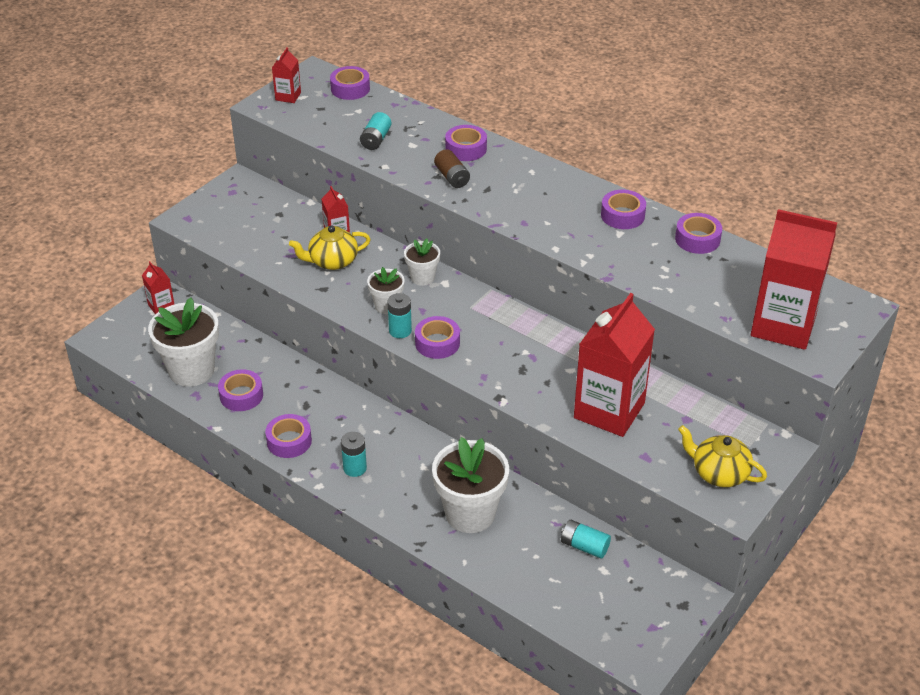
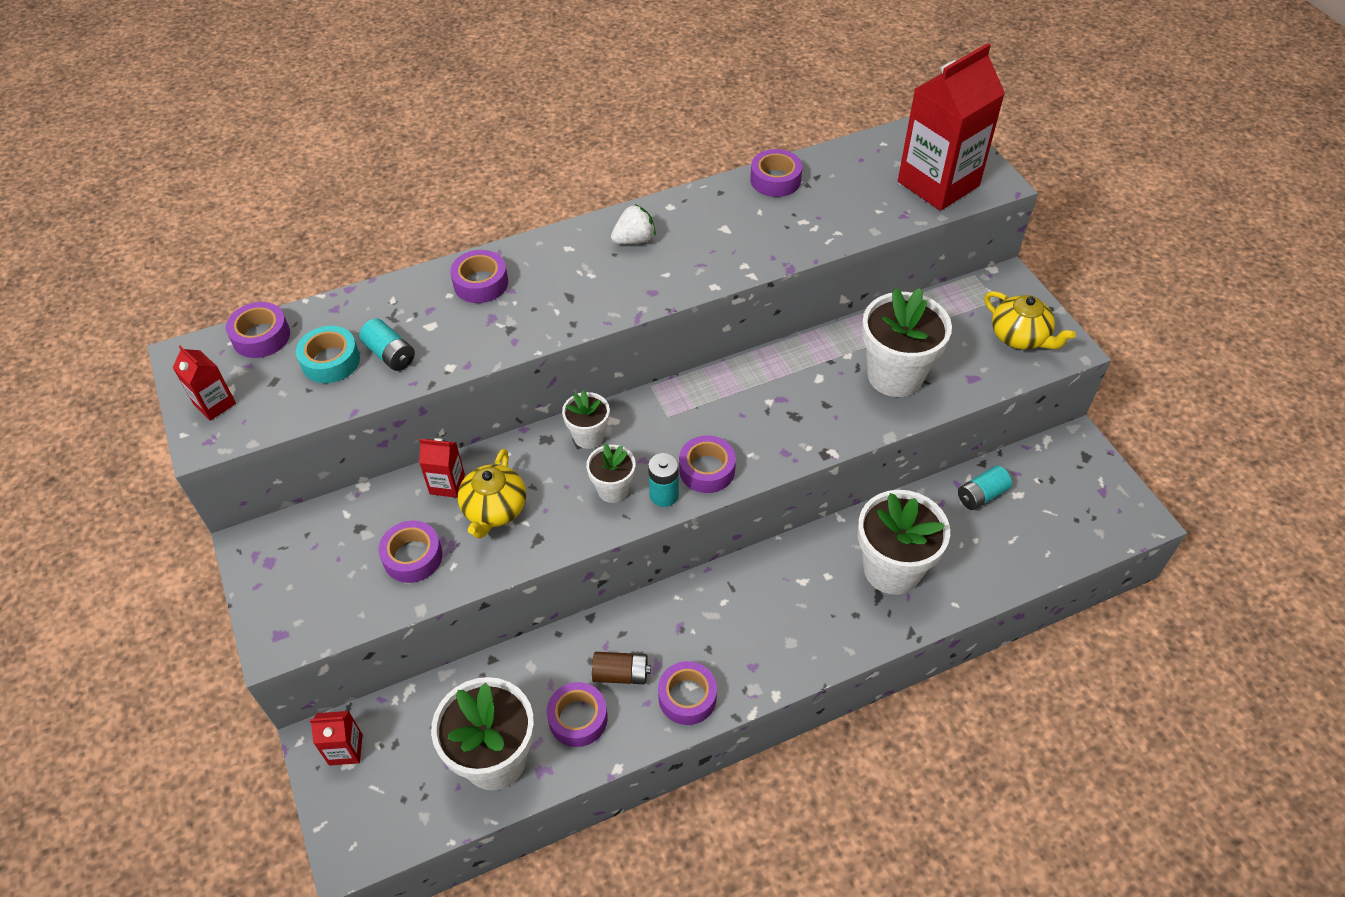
camera: 60 degrees left, 10 degrees up
(352, 121) = (330, 361): none -> turquoise tape
(355, 468) = (768, 647): turquoise battery -> none
(452, 177) = (523, 317): brown battery -> brown battery (621, 674)
(567, 196) = (634, 240): none -> white strawberry
(609, 410) = (895, 375): red carton -> white flower pot
(622, 215) = (698, 214): purple tape -> purple tape (413, 557)
(719, 473) = (1020, 337): yellow teapot -> yellow teapot turned 105 degrees counterclockwise

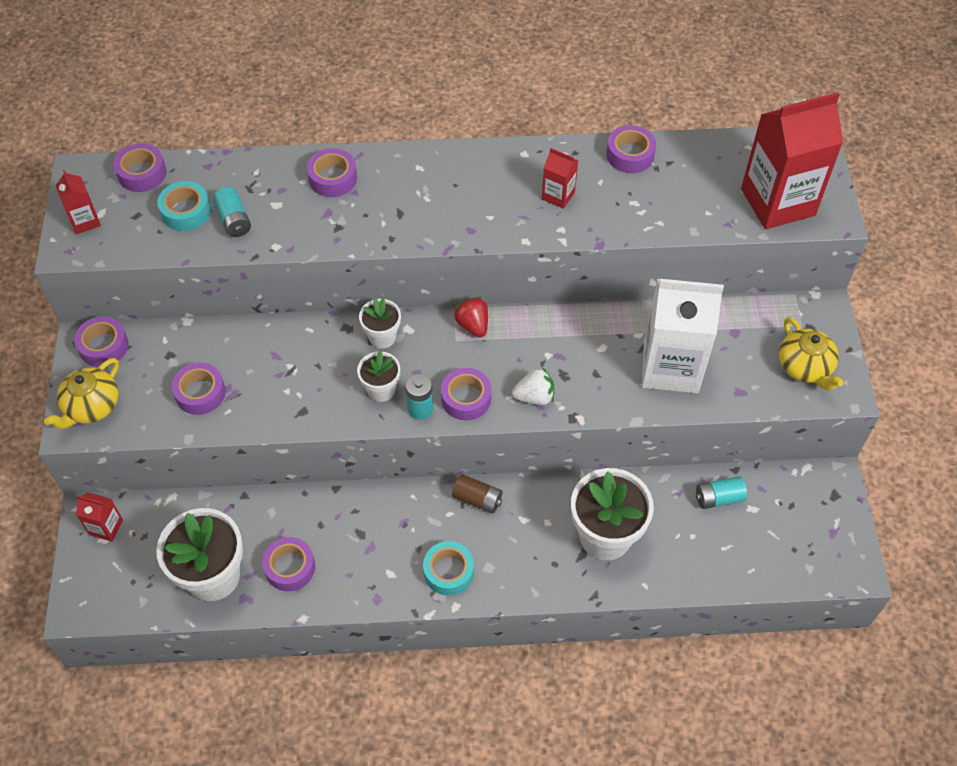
camera: 20 degrees right, 5 degrees up
(447, 484) = (252, 341): red carton -> red carton (558, 196)
(494, 509) = (279, 375): yellow teapot -> yellow teapot (91, 406)
(621, 674) = (339, 544): brown battery -> brown battery (477, 499)
(634, 240) = (478, 176): white strawberry -> white strawberry (534, 397)
(678, 396) = (473, 325): none -> red strawberry
(687, 697) = (383, 582): purple tape -> purple tape (103, 346)
(751, 661) = (448, 571): none -> turquoise tape
(895, 375) = (671, 367): white flower pot -> white carton

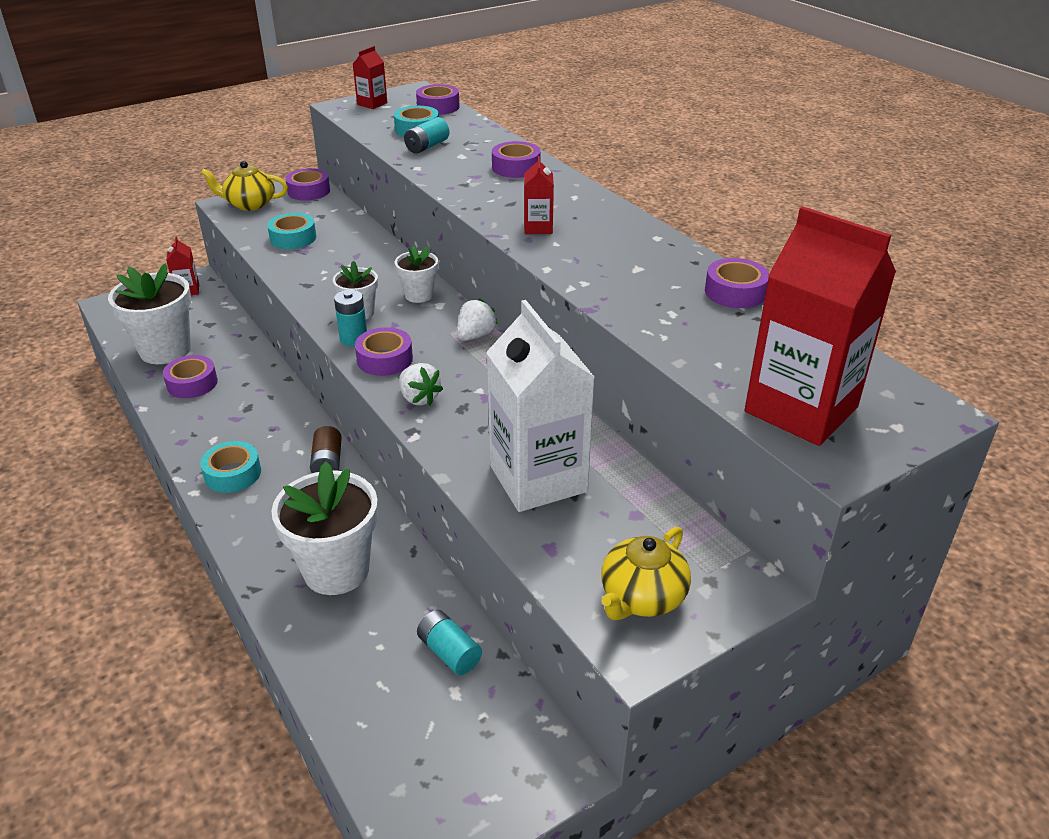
camera: 60 degrees right, 20 degrees down
(200, 393) = (293, 238): purple tape -> turquoise tape
(473, 325) = (475, 336): red strawberry -> white strawberry
(558, 196) = (626, 269): red carton -> red carton (538, 227)

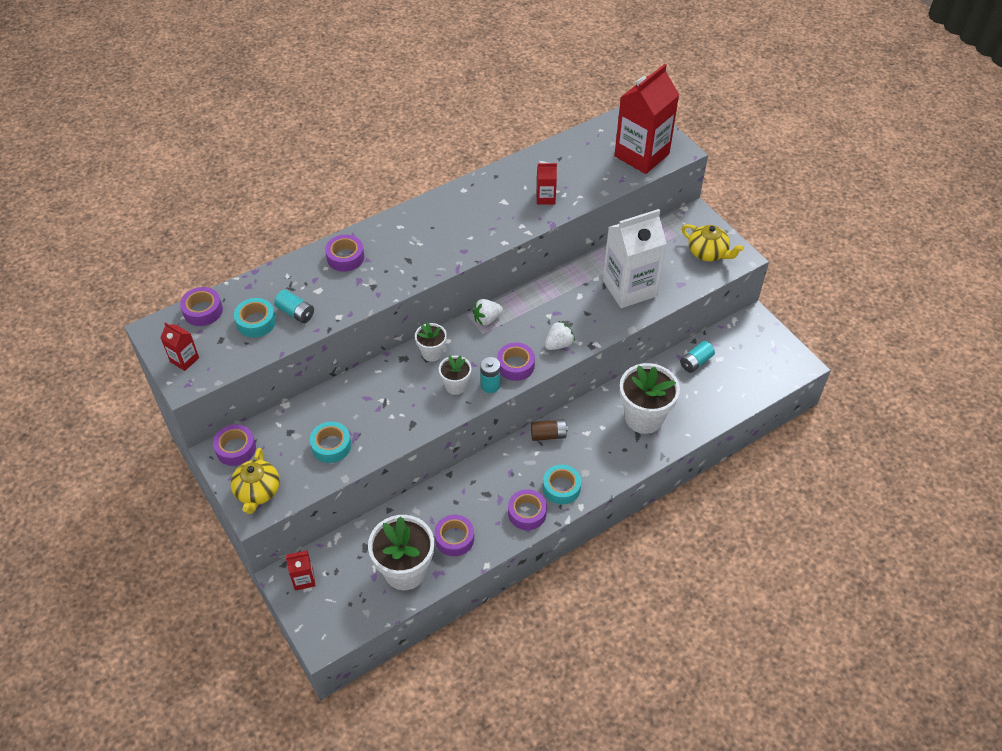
camera: 90 degrees left, 15 degrees up
(475, 336) = (487, 319): white strawberry -> white strawberry turned 60 degrees counterclockwise
(538, 227) = (447, 246): red carton -> red carton (545, 198)
(735, 292) = (532, 163): purple tape -> purple tape (527, 513)

